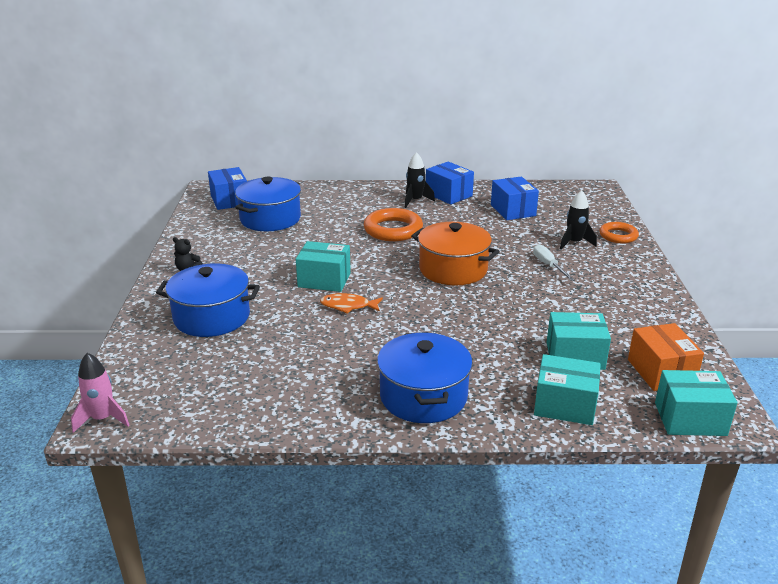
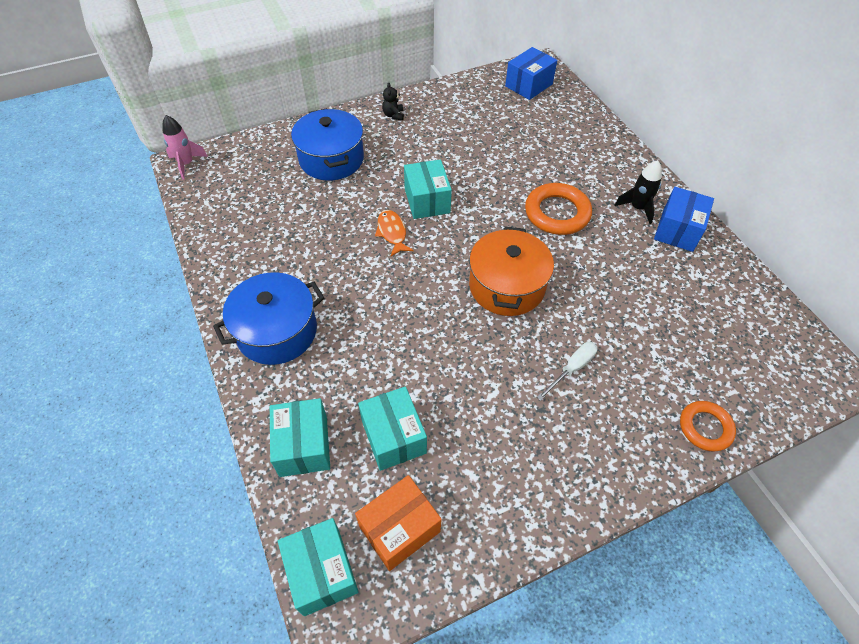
camera: 65 degrees right, 25 degrees up
(270, 219) = (513, 123): blue pot -> none
(513, 210) = (687, 300): blue box -> none
(574, 243) = (648, 382): black rocket -> none

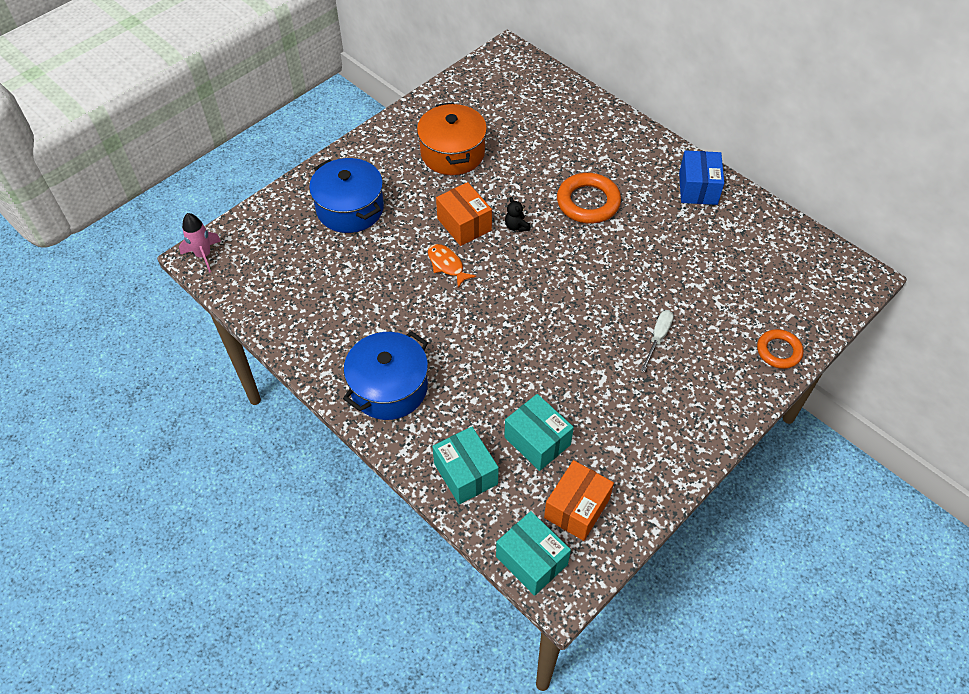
camera: 20 degrees left, 0 degrees up
(393, 115) = (388, 145): black teddy bear -> black teddy bear (516, 226)
(427, 201) = (464, 224): turquoise box -> orange box
(507, 286) = (573, 284): orange pot -> orange pot (452, 153)
(529, 85) = (506, 77): blue box -> none
(637, 208) = (656, 177): black rocket -> none

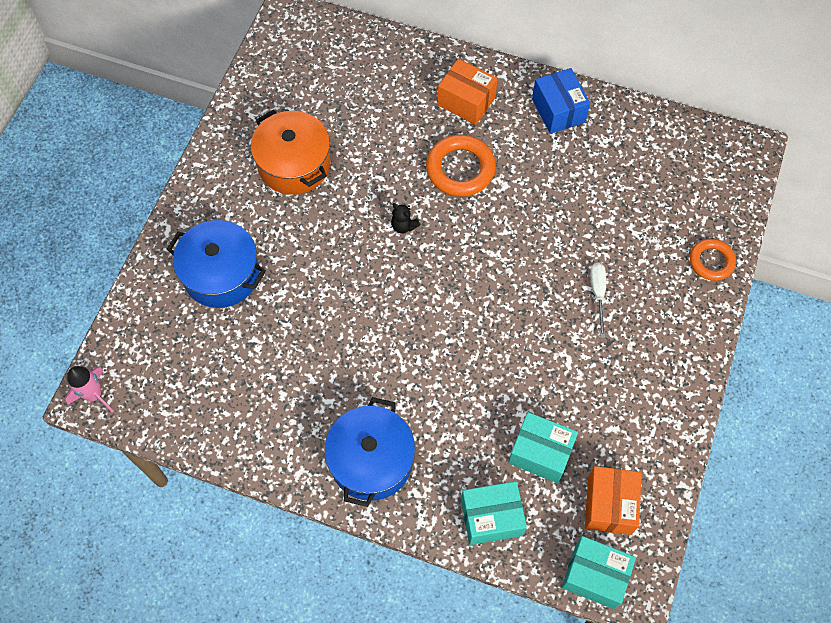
camera: 25 degrees left, 10 degrees up
(447, 265) = (357, 299): orange fish -> none
(464, 224) = (350, 245): orange box -> orange box (466, 101)
(465, 474) = (491, 517): turquoise box -> turquoise box turned 45 degrees counterclockwise

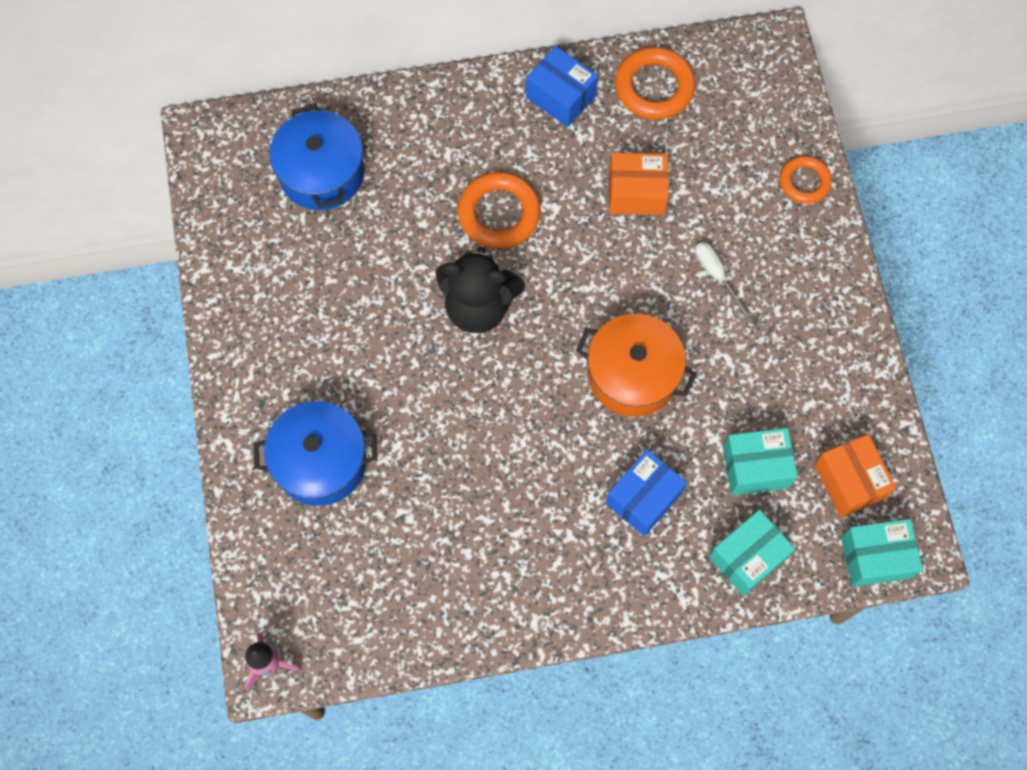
camera: 30 degrees left, 5 degrees up
(294, 164) = (320, 300): orange pot -> orange pot (632, 375)
(371, 460) = (598, 568): blue pot -> blue pot (321, 173)
(403, 226) = (478, 306): black teddy bear -> black teddy bear, size x2.47
(438, 428) = (643, 498): none -> blue box
(466, 101) = (459, 135): orange box -> orange box (636, 193)
(634, 137) = (654, 87): none -> orange ring

